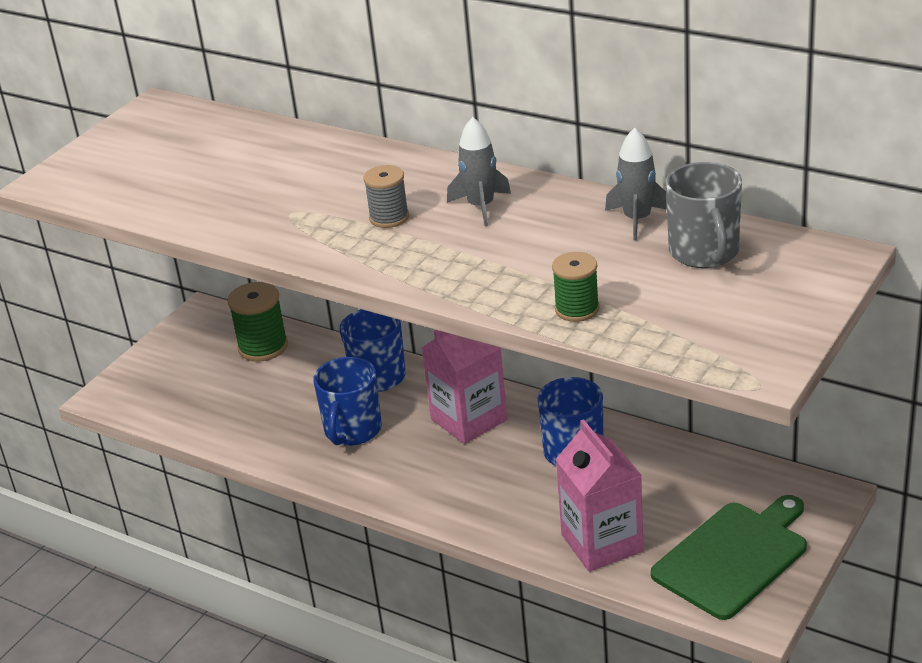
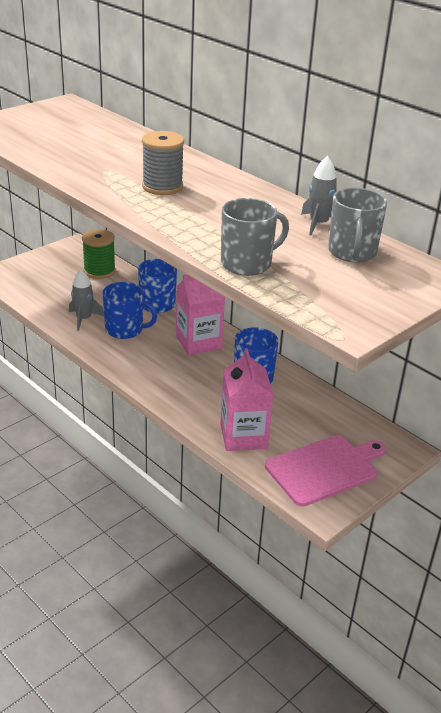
camera: 10 degrees right, 0 degrees up
(352, 430) = (125, 330): blue mug -> blue mug turned 105 degrees counterclockwise
(389, 217) = (162, 187): grey spool -> grey spool, size x1.53
(481, 206) = (223, 194): grey rocket -> grey rocket (84, 319)
(577, 309) = (247, 263): green spool -> grey mug
(733, 557) = (324, 469): green cutting board -> pink cutting board

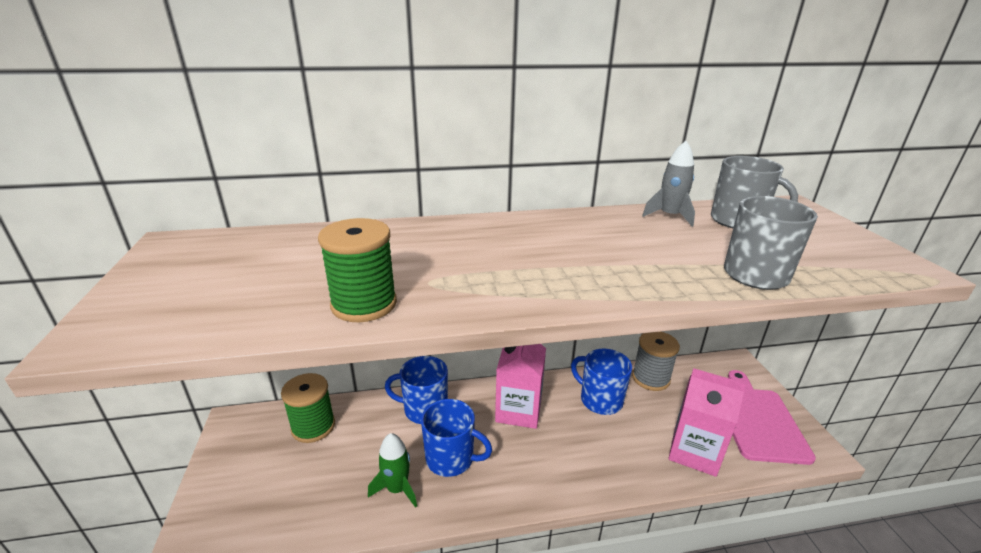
camera: 55 degrees left, 5 degrees down
(64, 163) = (364, 304): none -> green spool
(84, 319) = (397, 489): grey rocket -> green rocket
(125, 330) = (451, 458): blue mug -> blue mug turned 60 degrees clockwise
(162, 187) = (517, 260): grey spool -> grey spool (650, 378)

